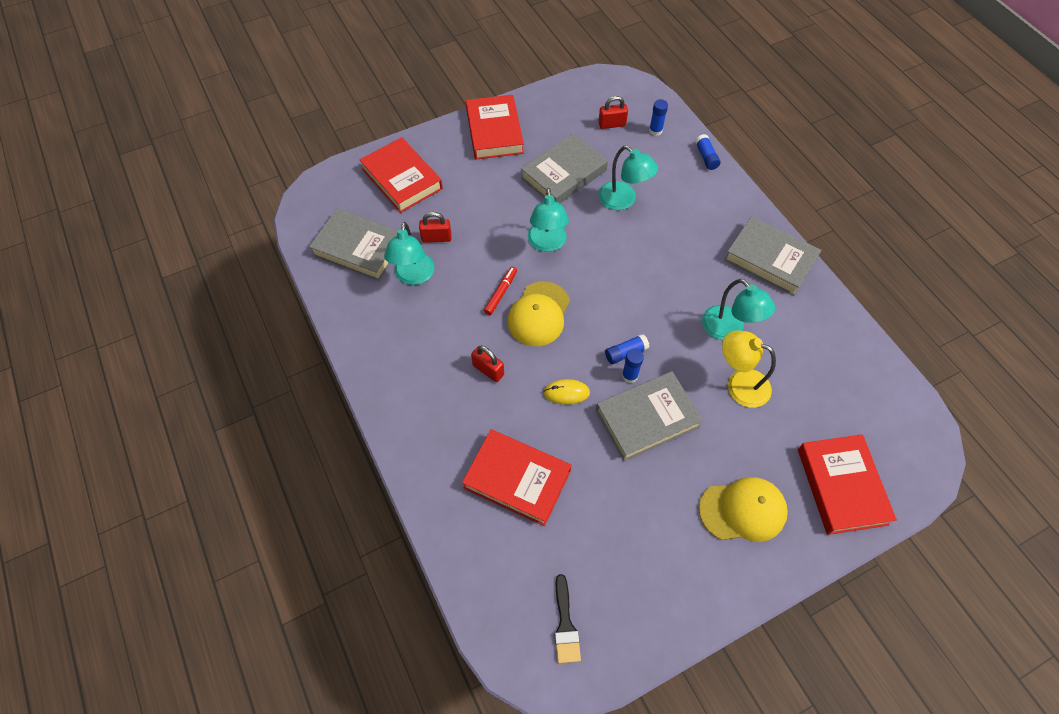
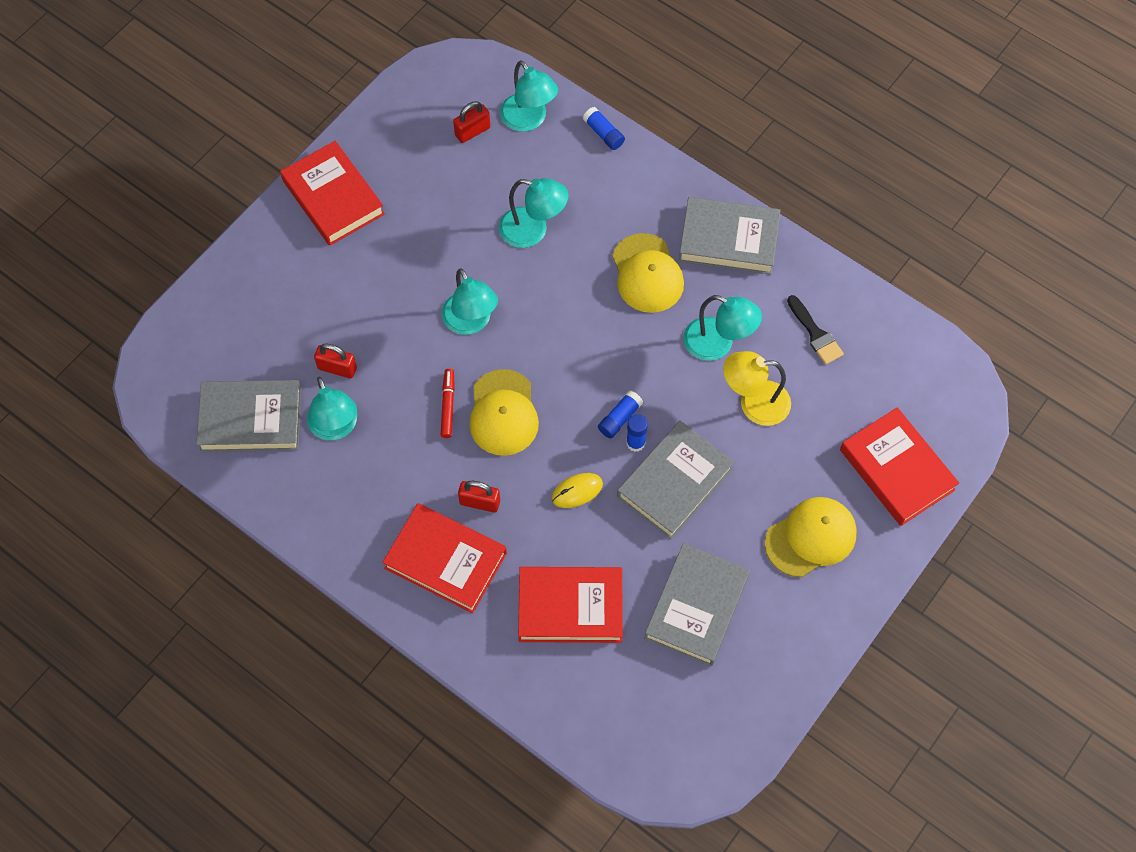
camera: 25 degrees left, 5 degrees up
(402, 179) = (253, 308): red book -> red book (445, 560)
(436, 238) = (337, 368): red padlock -> red padlock turned 45 degrees clockwise
(564, 174) = (447, 223): grey book -> grey book (696, 607)
(565, 625) = (687, 728): black brush -> black brush (815, 334)
(655, 131) = (529, 120): blue glue stick -> turquoise lamp
(695, 259) = (647, 274): none -> yellow cap

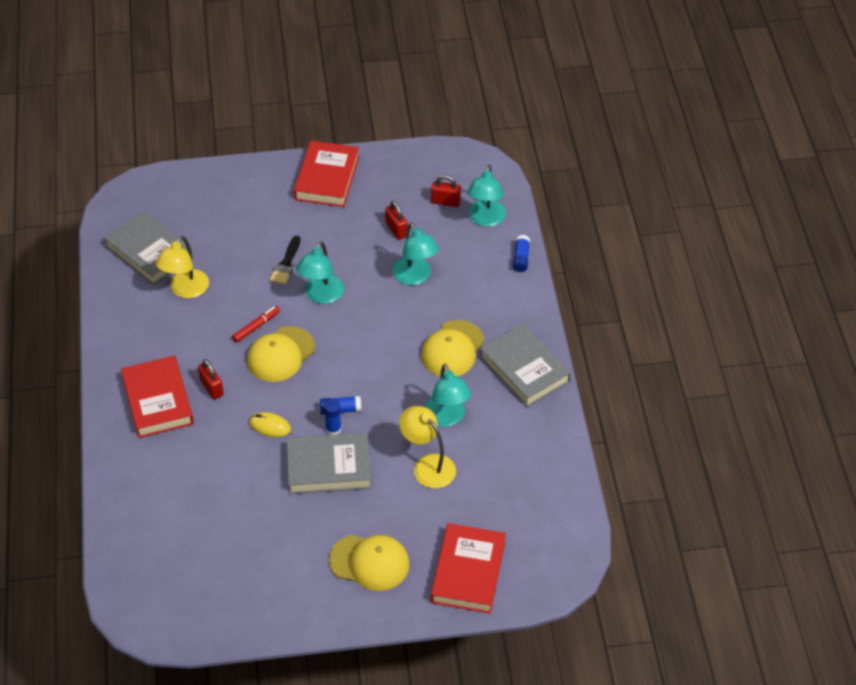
camera: 45 degrees right, 15 degrees down
(336, 427) = (185, 290): turquoise lamp -> yellow lamp
(337, 368) = (222, 262): red padlock -> red padlock (396, 229)
(570, 607) = (192, 479): red book -> none
(696, 607) = (259, 540): grey book -> none
(815, 334) = (513, 460): black brush -> black brush (286, 264)

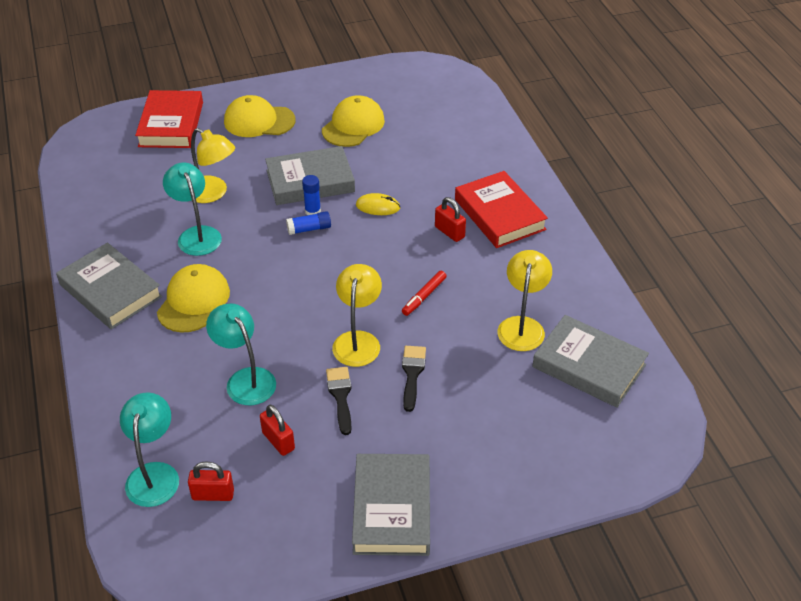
camera: 170 degrees right, 5 degrees down
(280, 354) = (387, 272): yellow cap -> yellow cap (353, 125)
(321, 296) = (358, 340): turquoise lamp -> yellow lamp
(327, 178) = (392, 509): red book -> grey book
(345, 255) = (340, 396): none -> black brush
(521, 258) = (107, 423): blue glue stick -> none

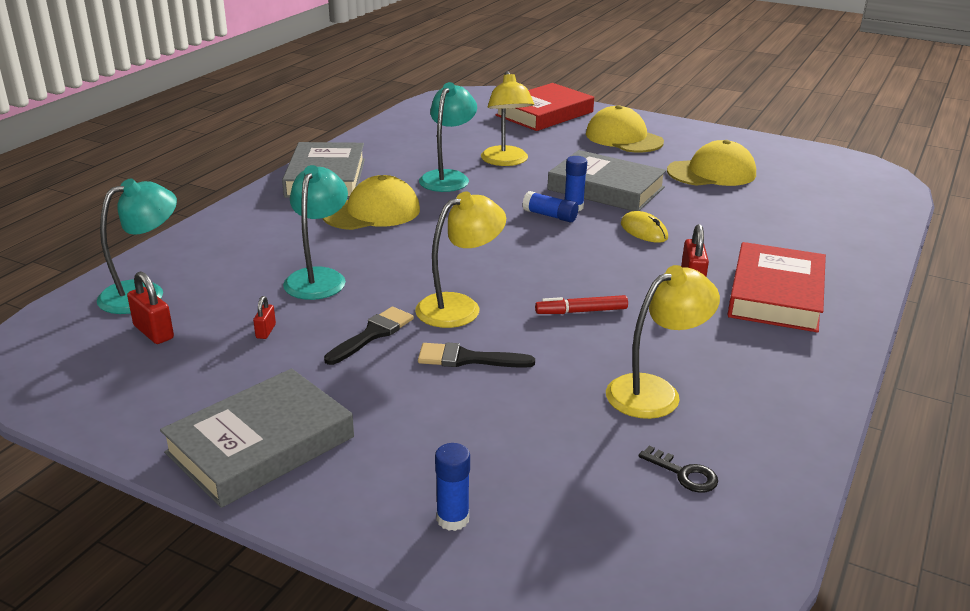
camera: 45 degrees right, 15 degrees down
(278, 441) = (266, 331): red padlock -> red padlock, size x0.59
(412, 374) = (467, 359): black brush -> black brush turned 135 degrees counterclockwise
(532, 470) = (452, 519): none -> blue glue stick
(589, 366) = (684, 474): grey book -> black key

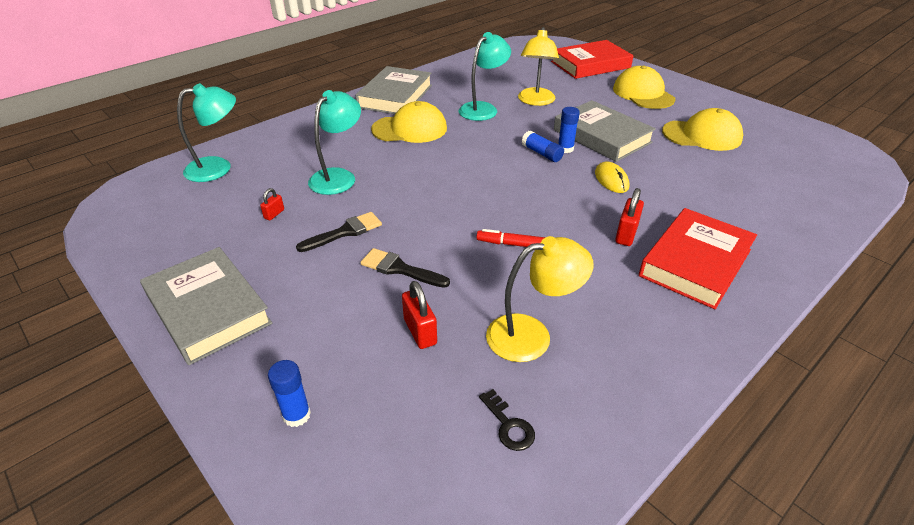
camera: 20 degrees right, 10 degrees up
(153, 332) = (203, 200): red padlock -> red padlock (420, 331)
(261, 445) = (208, 309): grey book -> grey book turned 75 degrees clockwise
(459, 307) = (423, 221): yellow lamp -> none

